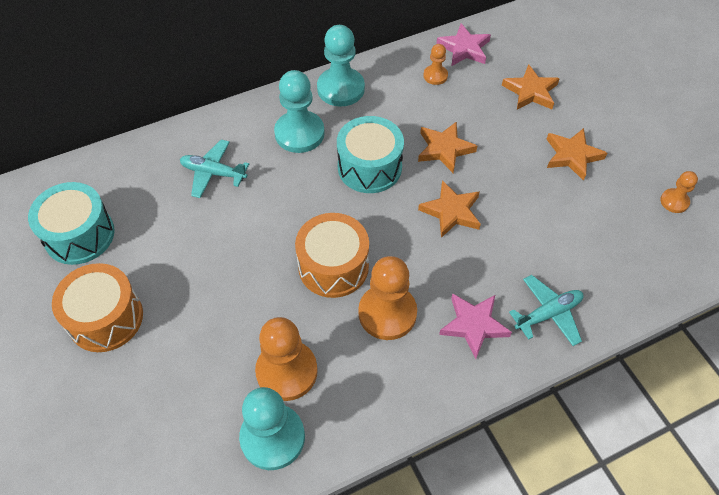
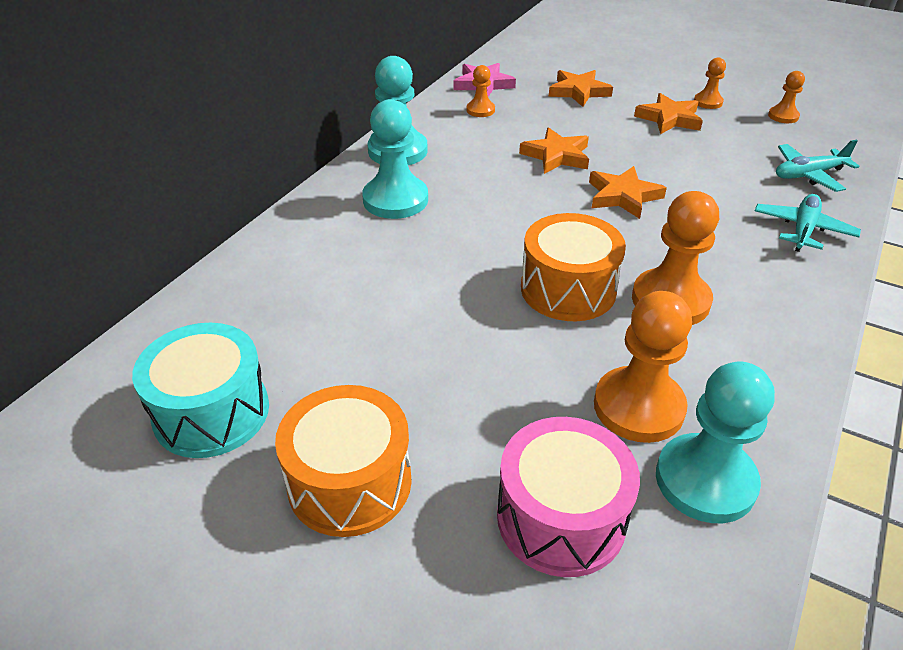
camera: 35 degrees left, 15 degrees down
(181, 405) = (561, 517): none -> pink drum
(213, 173) = (333, 272): turquoise plane -> turquoise plane (808, 175)
(369, 167) = (502, 196): turquoise drum -> none
(473, 325) = (757, 269): pink star -> none
(626, 154) = (708, 102): none -> orange pawn

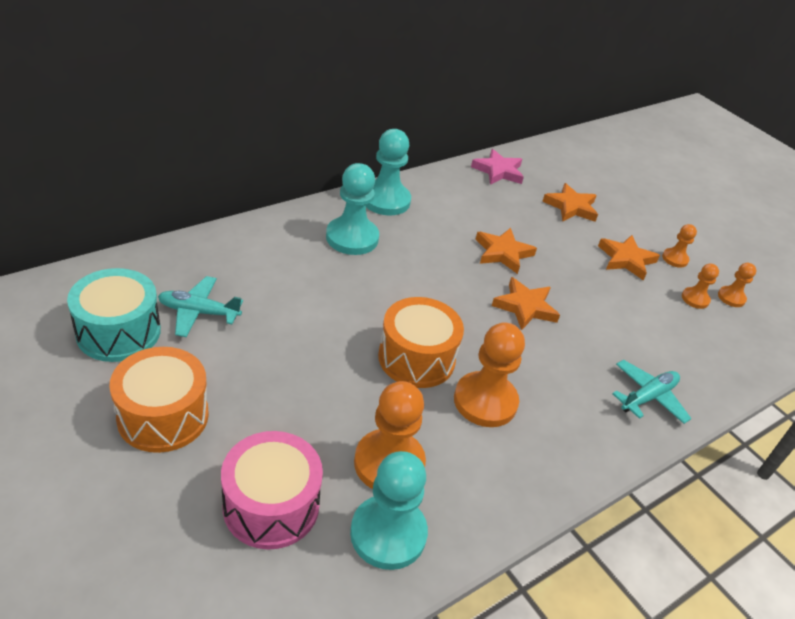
camera: 20 degrees right, 0 degrees up
(480, 110) = (477, 192): orange pawn -> orange pawn (695, 299)
(808, 175) = (701, 356): turquoise plane -> turquoise plane (199, 312)

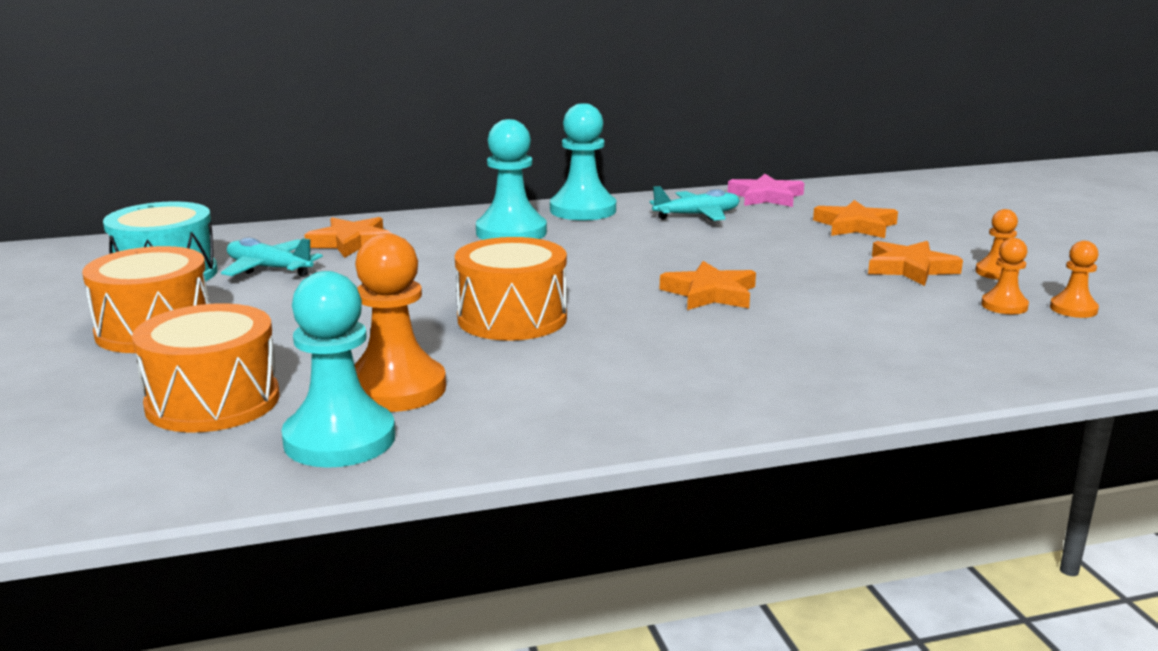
camera: 25 degrees right, 20 degrees down
(271, 505) = (213, 401): pink drum -> orange drum
(485, 401) = (579, 357): orange pawn -> none
(503, 253) = (715, 253): orange star -> orange star (352, 242)
(648, 397) = (845, 377): turquoise plane -> turquoise plane (697, 215)

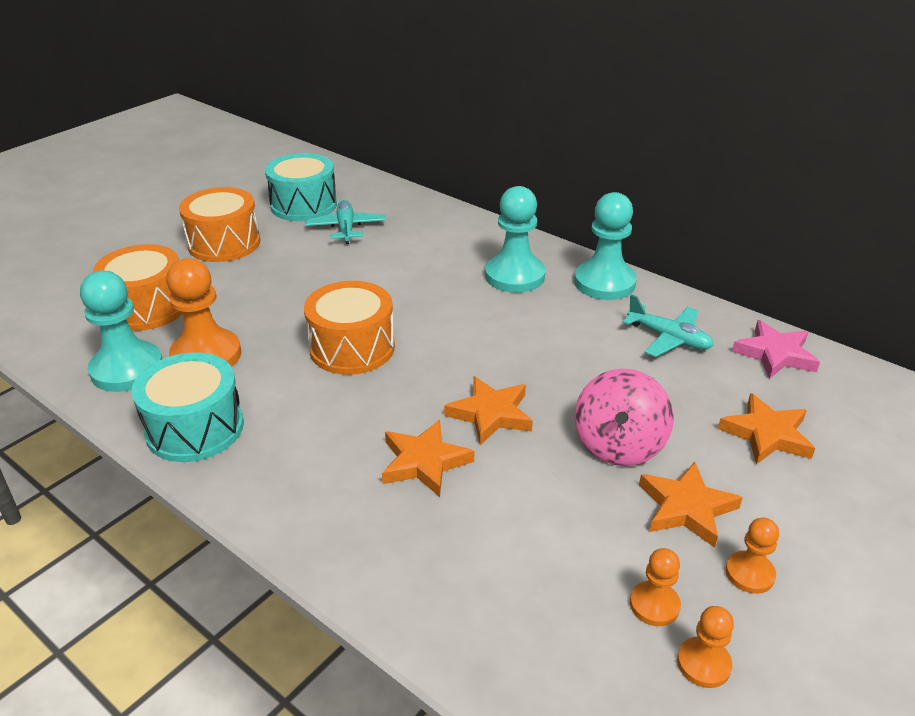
camera: 55 degrees right, 15 degrees up
(352, 242) = (421, 231): orange star -> orange star (424, 462)
(534, 422) = (195, 428): none -> turquoise drum
(811, 266) = (618, 445): none -> pink spinning top

